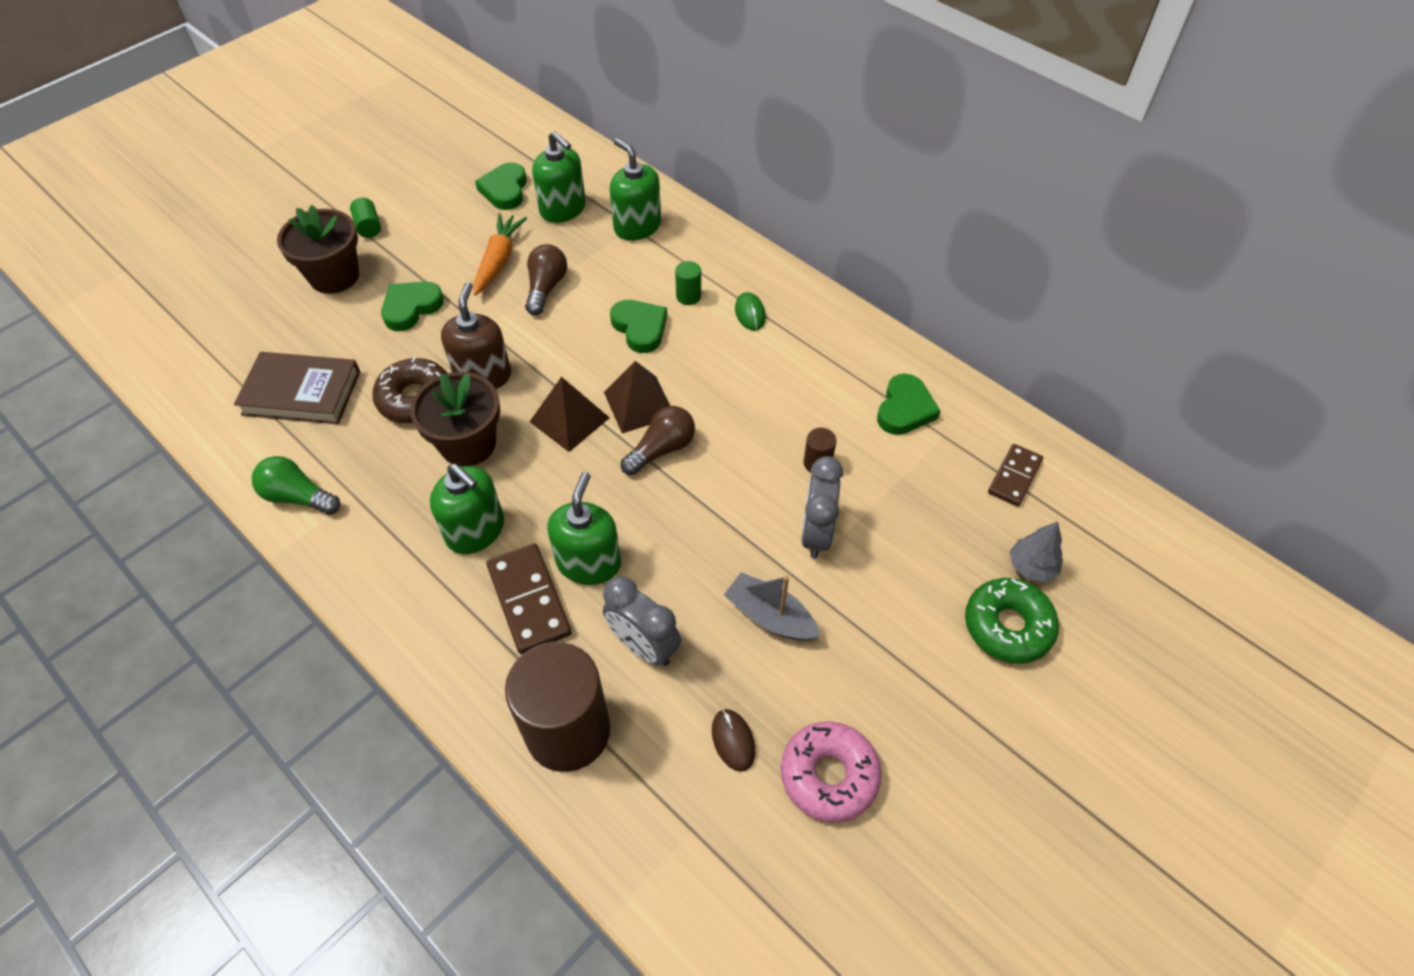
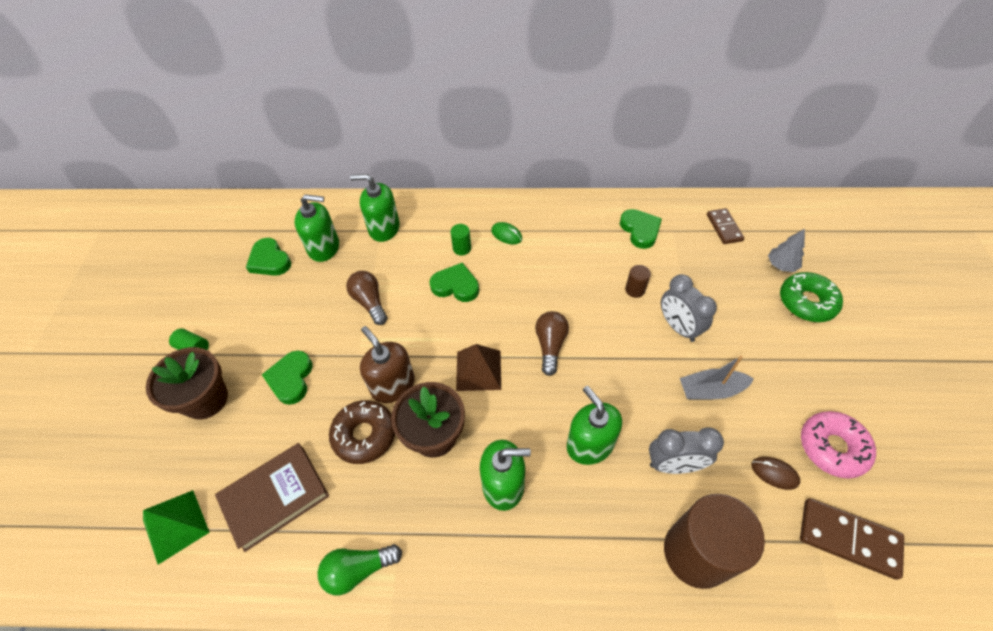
camera: 40 degrees left, 0 degrees up
(219, 358) = (176, 526): none -> green pyramid
(499, 260) = (318, 306): orange carrot -> none
(529, 600) = (585, 497): brown domino -> brown domino (848, 538)
(639, 404) = (507, 330): brown pyramid -> none

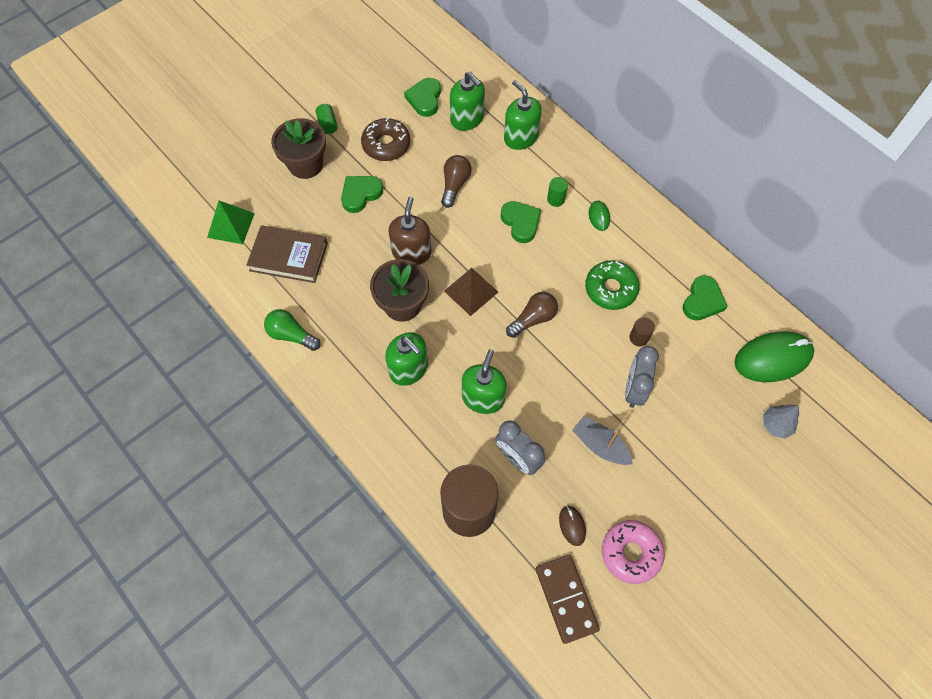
camera: 45 degrees right, 10 degrees up
(364, 435) = (366, 267): brown donut -> brown donut (386, 145)
(724, 227) = (772, 358): brown domino -> green mouse
(806, 302) = (755, 465): green donut -> green donut (610, 289)

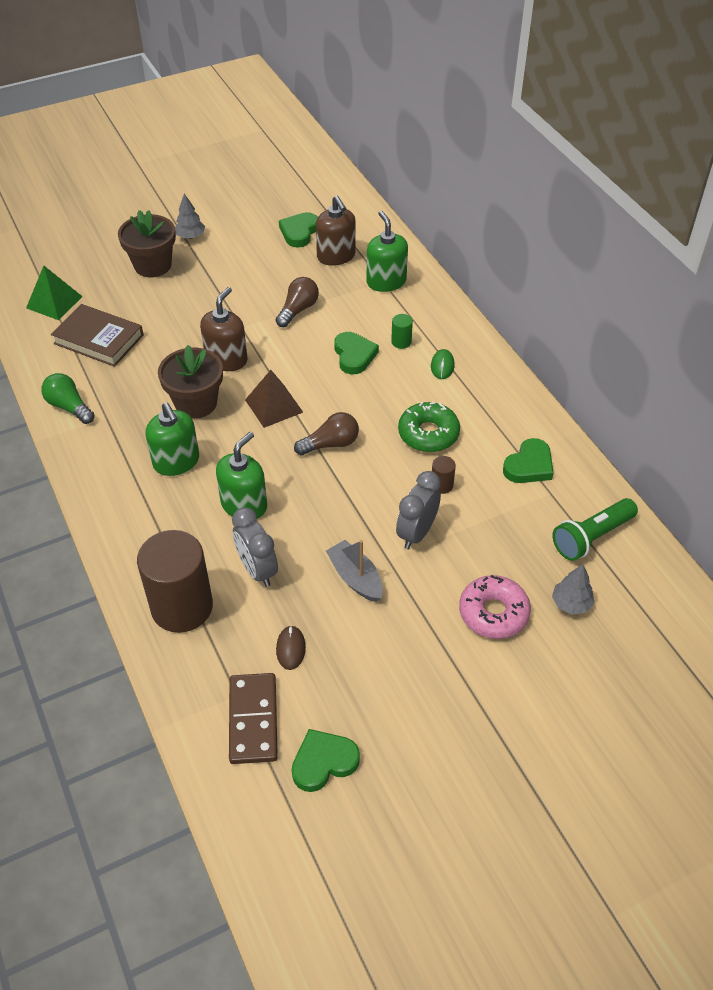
camera: 15 degrees right, 15 degrees down
(327, 124) = (190, 236): green cylinder -> grey tree
(360, 194) = (196, 300): green heart -> green heart (323, 762)
(386, 145) = (242, 263): brown donut -> none
(467, 119) = (336, 256): green soap dispenser -> brown soap dispenser
(631, 553) = (347, 692): pink donut -> pink donut (493, 613)
(772, 358) = (591, 537): green mouse -> green flashlight

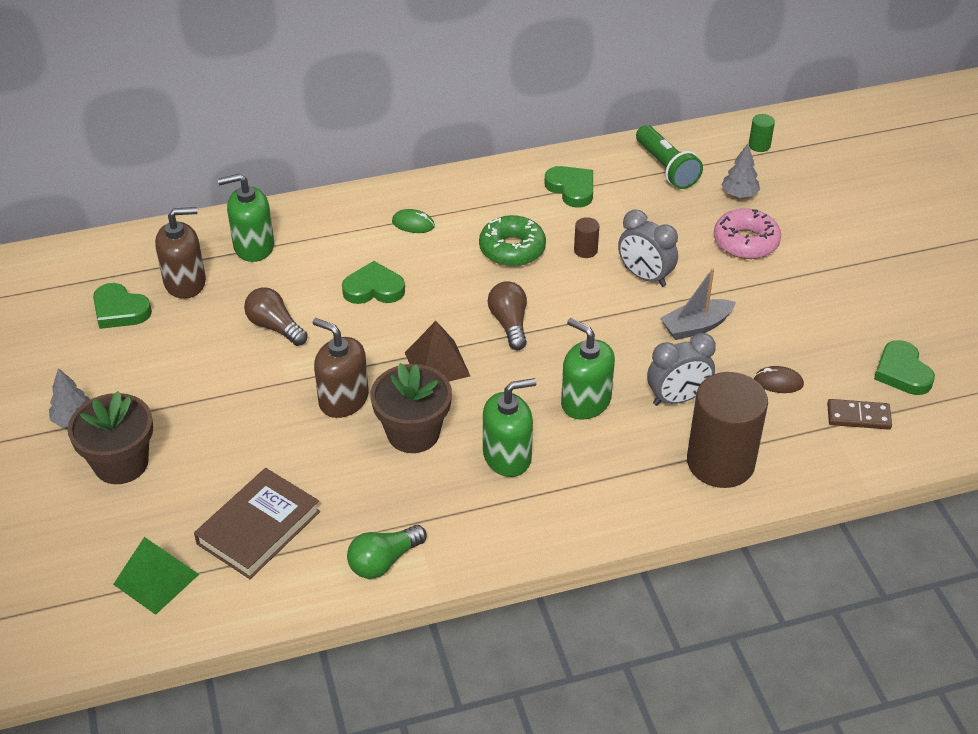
camera: 80 degrees left, 5 degrees down
(253, 720) = (858, 416): brown domino -> brown domino, size x0.67
(401, 342) = (364, 249): green cylinder -> green cylinder (759, 145)

